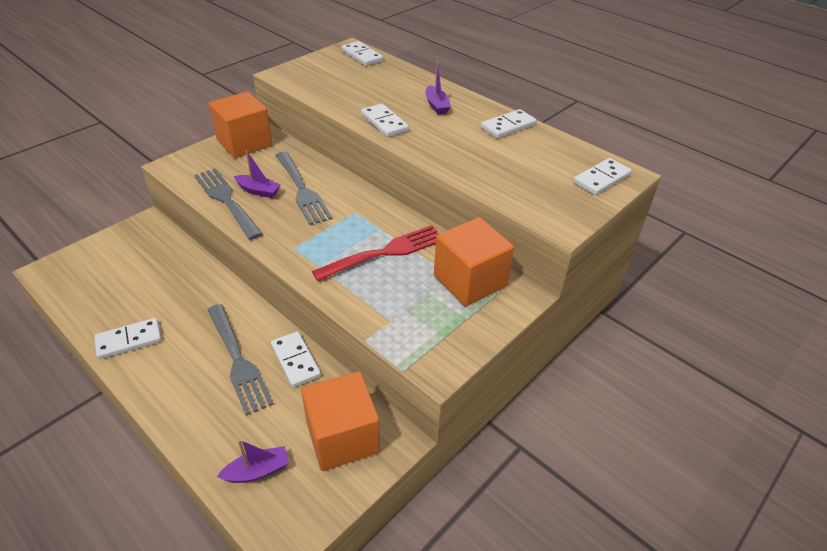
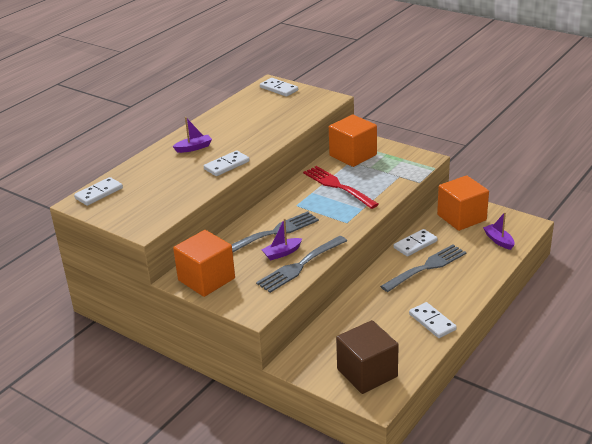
camera: 95 degrees left, 10 degrees down
(91, 270) = (367, 373): none -> brown cube
(258, 191) = (282, 253): purple boat -> purple boat turned 135 degrees counterclockwise
(508, 126) = (220, 119): white domino -> none

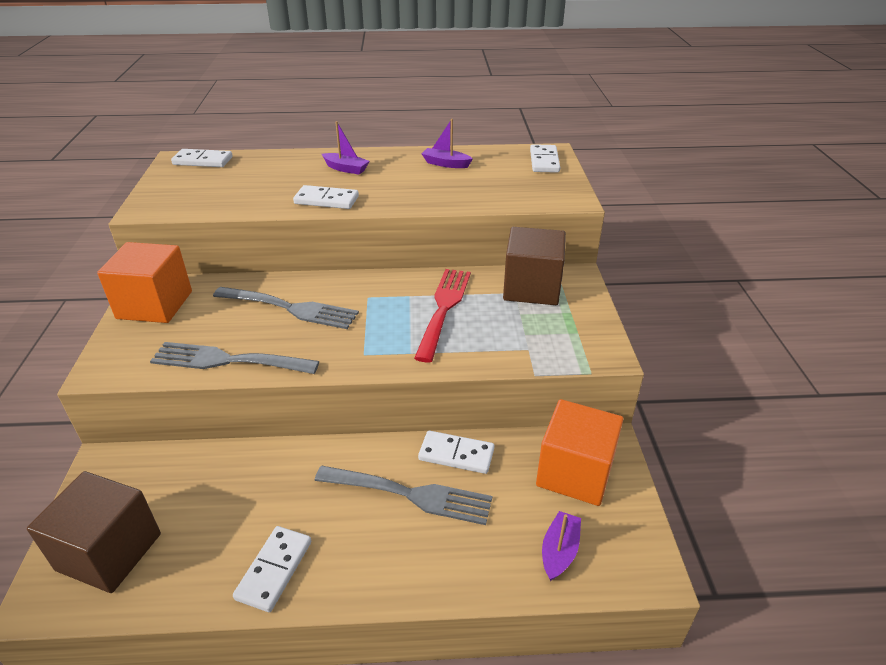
camera: 50 degrees right, 5 degrees up
(282, 253) = (248, 334): purple boat -> purple boat (446, 164)
(353, 155) = (531, 288): orange cube -> brown cube

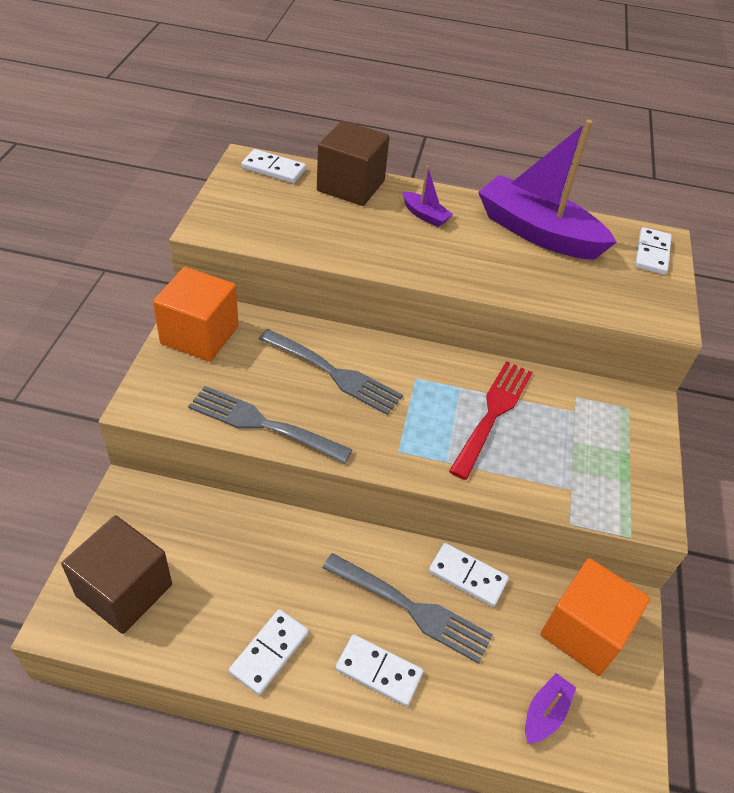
camera: 10 degrees right, 10 degrees up
(326, 200) = (396, 258): white domino -> white domino (379, 671)
(446, 164) = (537, 232): purple boat -> purple boat, size x2.38
(531, 288) = (594, 410): brown cube -> brown cube (351, 186)

